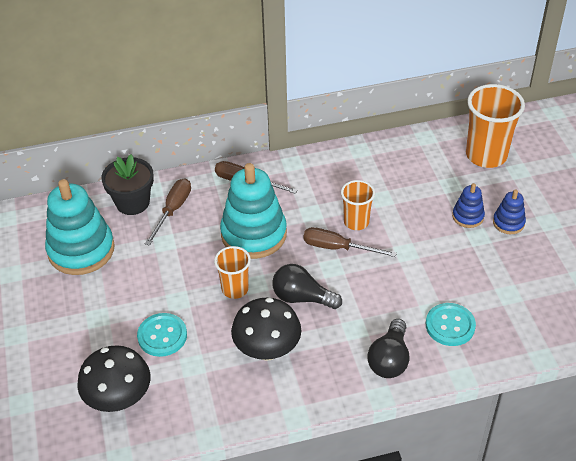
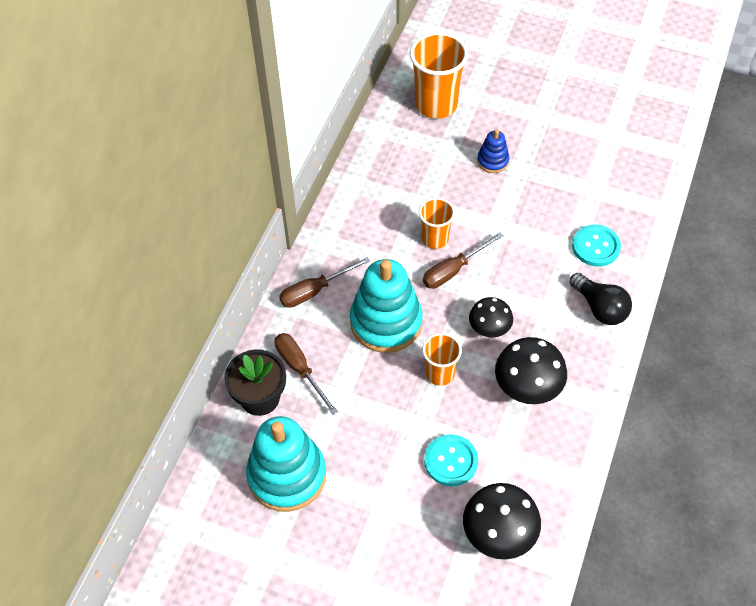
camera: 55 degrees left, 10 degrees up
(302, 298) = (489, 329): black light bulb -> black mushroom
(508, 223) = (521, 140): blue stacking toy -> none

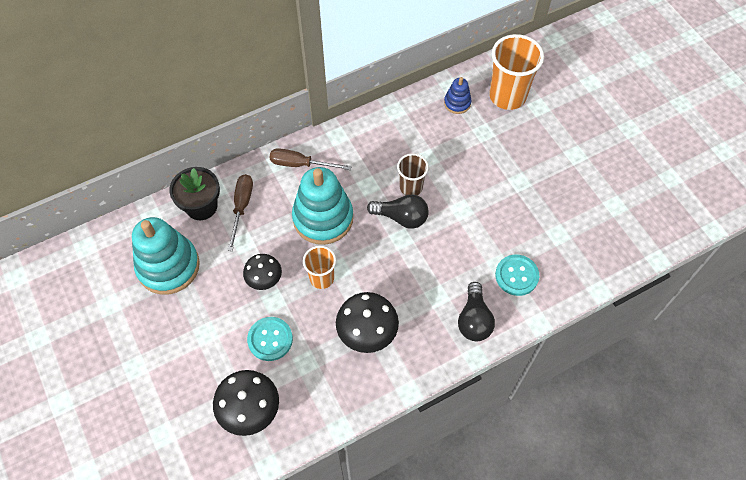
camera: 40 degrees right, 5 degrees up
(435, 239) = (411, 187): orange cup -> brown cup
(454, 270) = (401, 217): brown screwdriver -> black light bulb
(489, 329) = (383, 274): black mushroom -> black mushroom (264, 280)
(493, 161) = (506, 163): blue stacking toy -> blue stacking toy (457, 103)

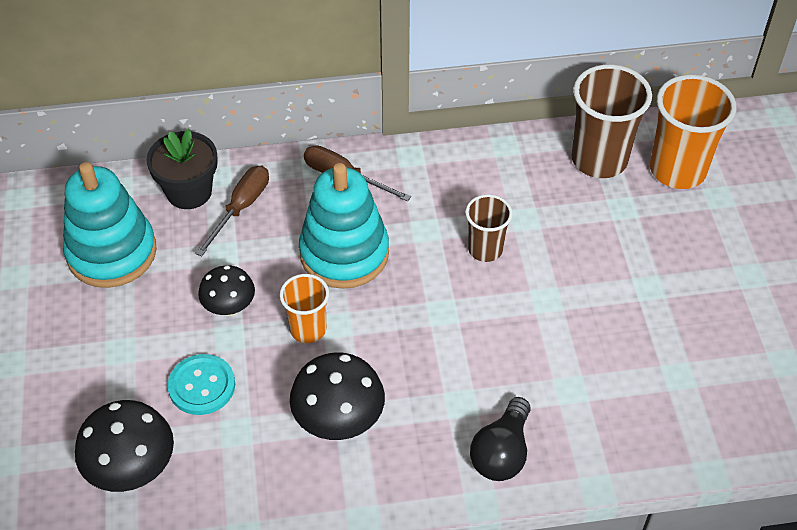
camera: 20 degrees right, 10 degrees down
(401, 217) = (455, 284): black light bulb -> none
(457, 103) = (599, 160): blue stacking toy -> brown cup
(516, 276) = (591, 412): turquoise button -> none

